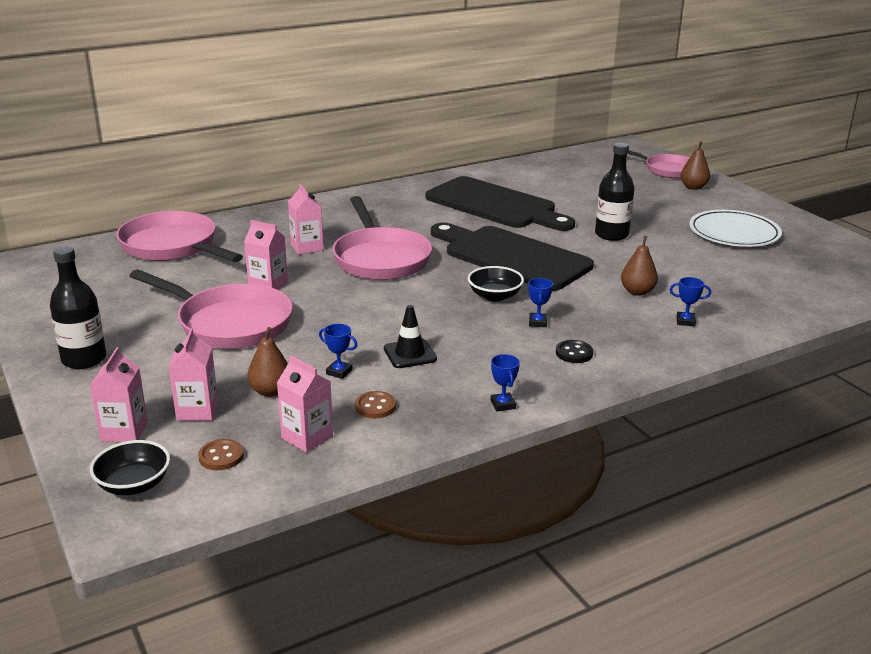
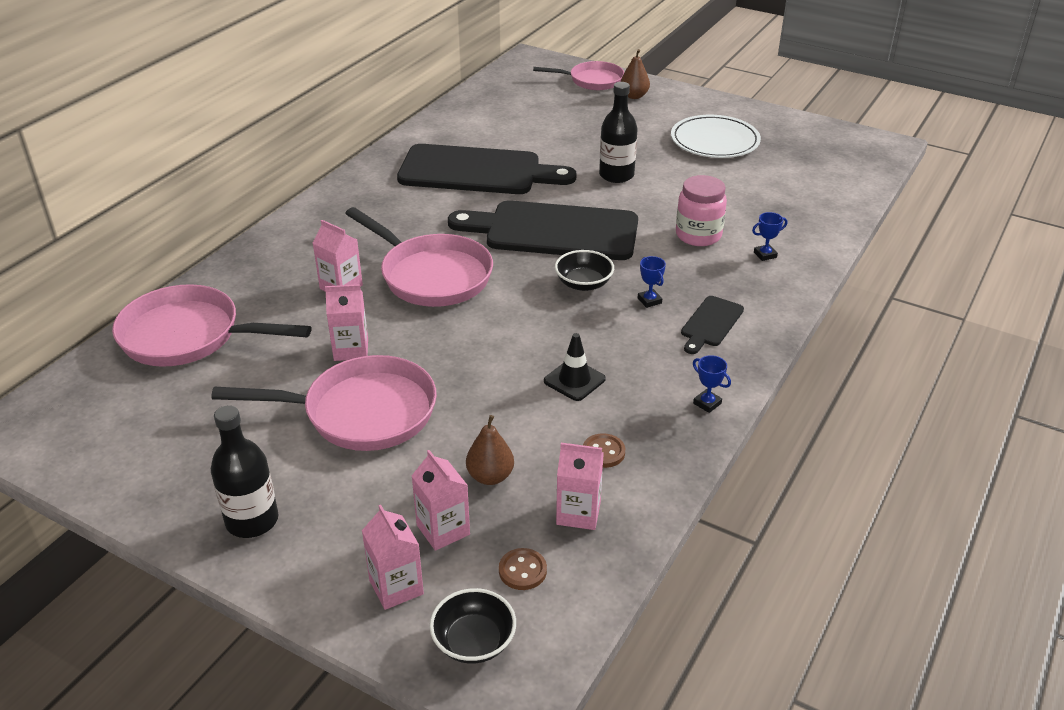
camera: 30 degrees left, 10 degrees up
(339, 372) = (531, 427): blue trophy -> none
(574, 353) = (711, 323): black button -> black cutting board
(637, 292) = (698, 235): brown pear -> pink jar

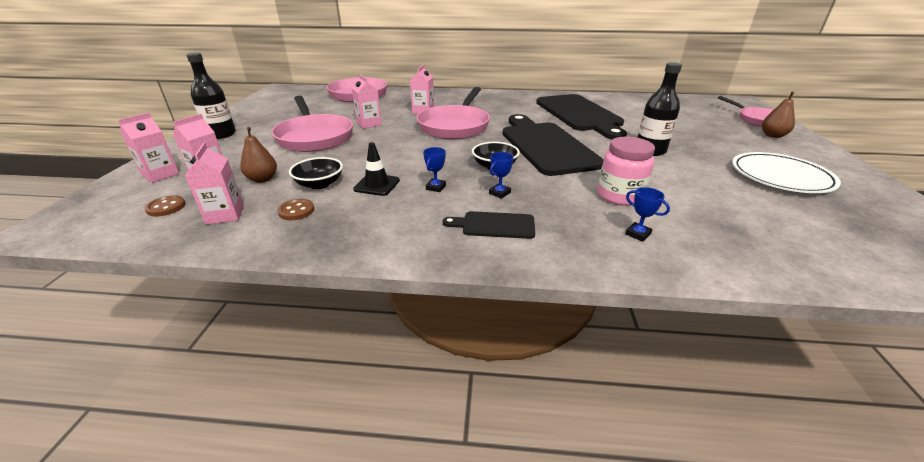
camera: 65 degrees right, 5 degrees down
(474, 641) = (102, 205): black bowl -> black bowl (319, 184)
(707, 403) = (377, 244): blue trophy -> blue trophy (435, 187)

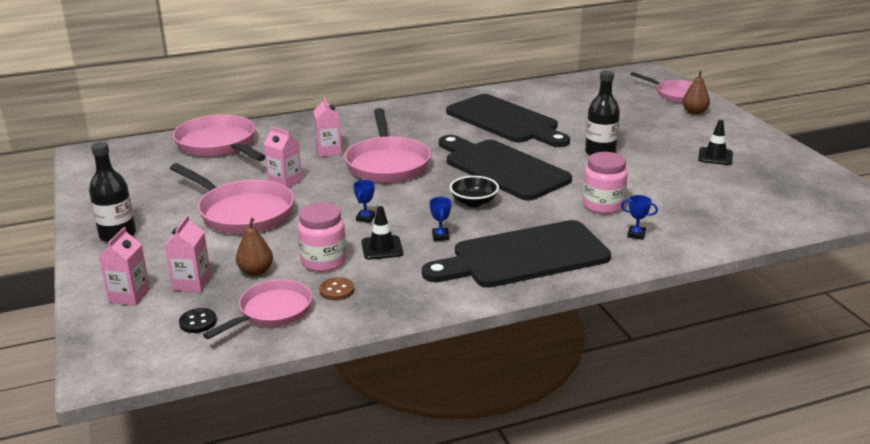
camera: 25 degrees left, 5 degrees down
(166, 207) = (198, 322): brown button -> black button
(225, 215) = (272, 312): pink carton -> pink pan
(319, 184) = (323, 261): black bowl -> pink jar
(494, 225) = (524, 256): black cutting board -> black cutting board, size x2.23
(499, 193) = (502, 227): blue trophy -> blue trophy (365, 218)
(780, 176) = (715, 156): white plate -> black traffic cone

